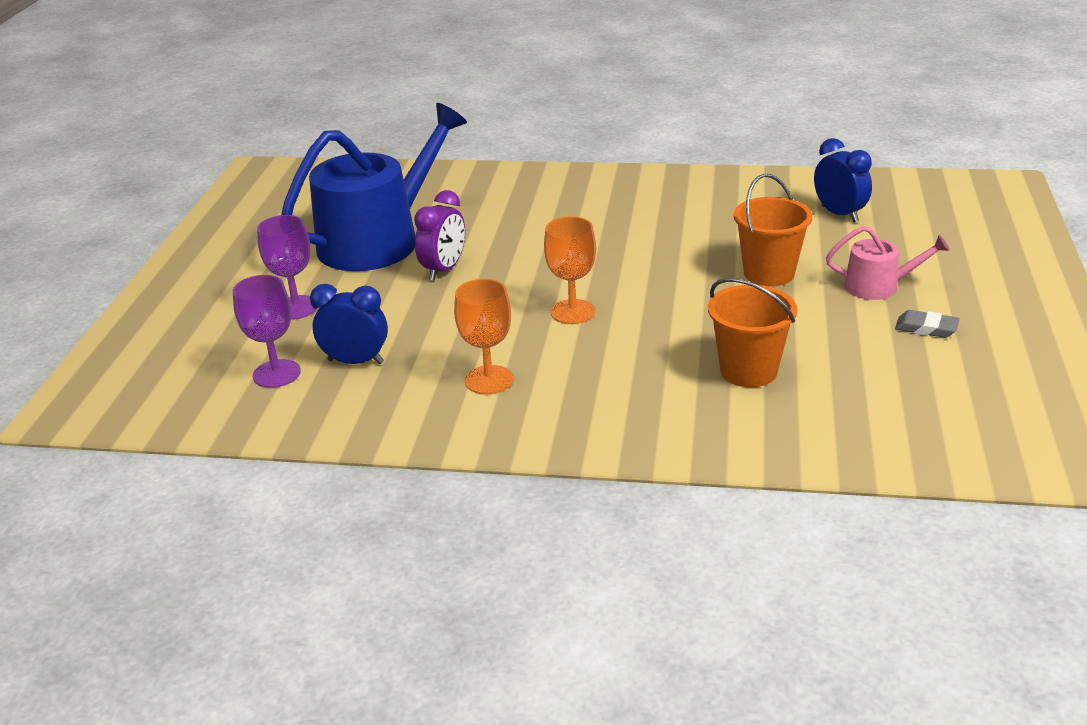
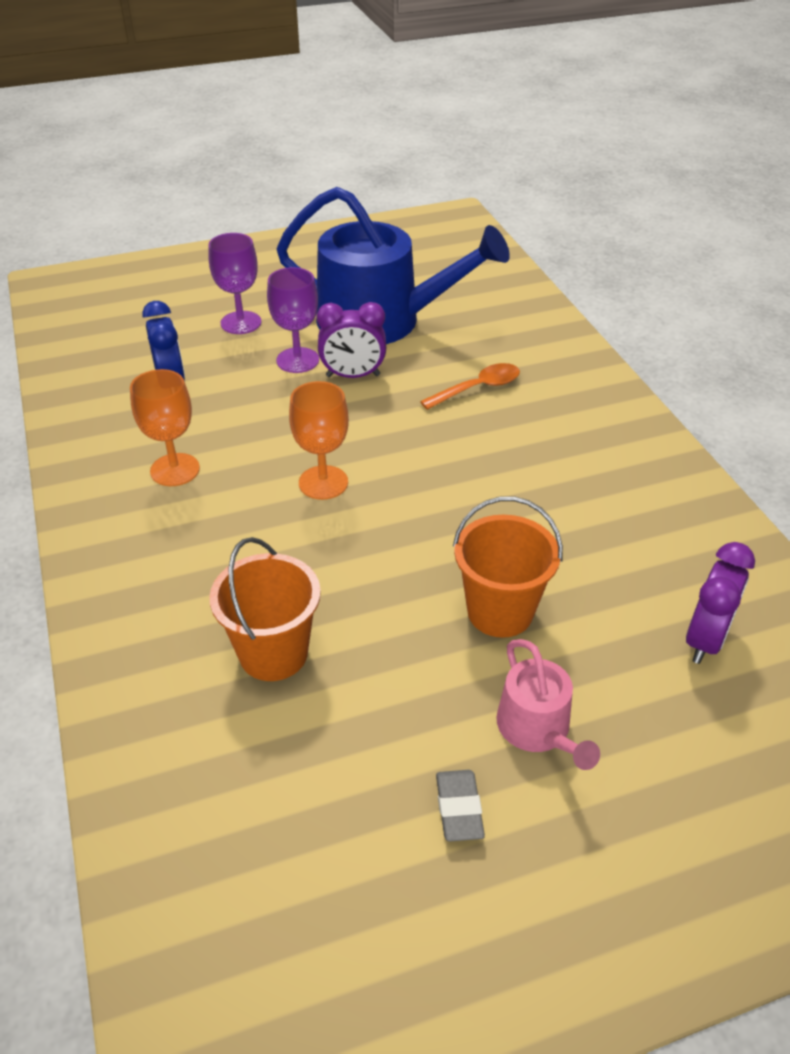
camera: 60 degrees right, 10 degrees up
(276, 374) = (136, 352): purple goblet -> purple goblet (297, 360)
(519, 222) = (478, 388): none -> orange spoon
(839, 214) = (705, 640): blue clock -> purple clock

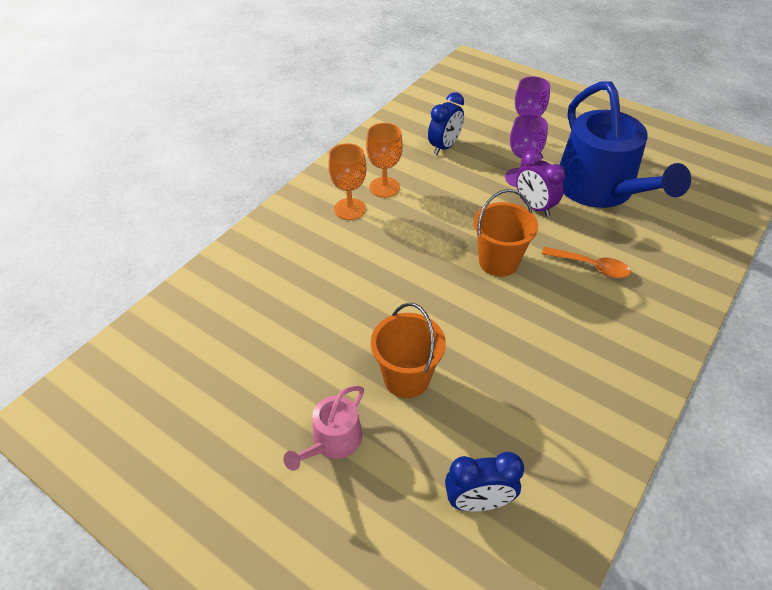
camera: 55 degrees right, 5 degrees up
(273, 653) = (296, 298): orange bucket -> orange bucket (498, 262)
(323, 482) = (433, 246): orange goblet -> orange goblet (350, 209)
(459, 808) = (254, 431): grey eraser -> none
(705, 640) = (478, 501): purple clock -> blue clock

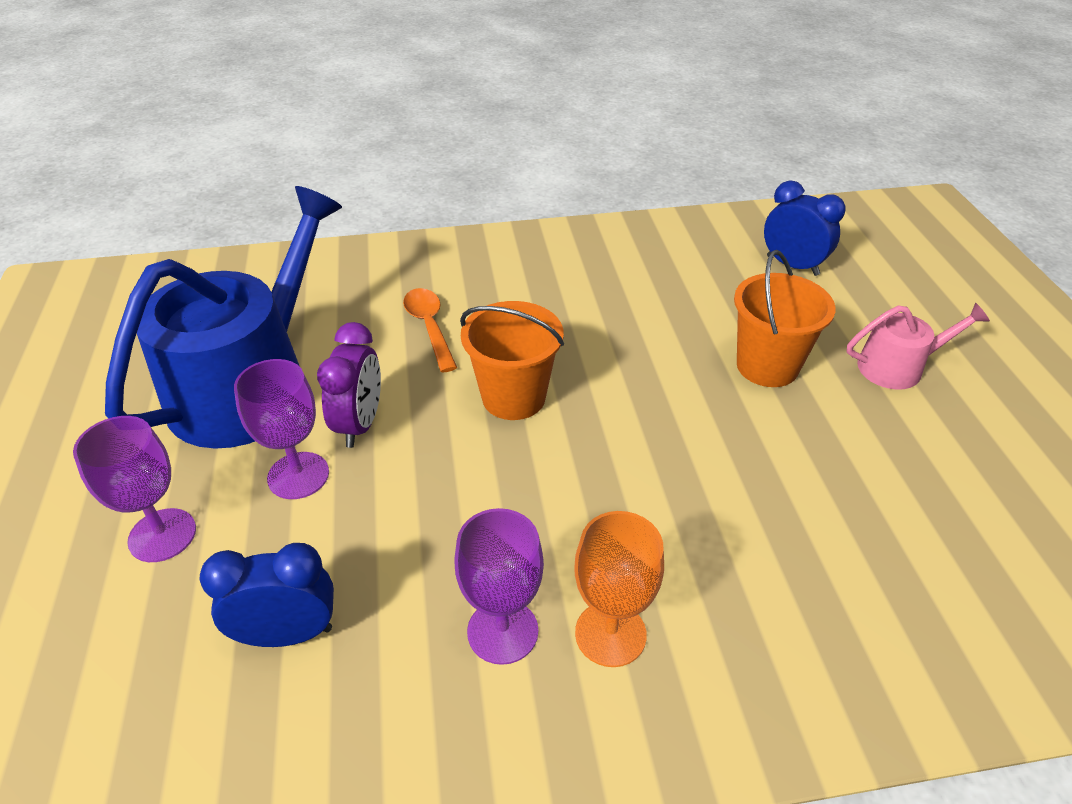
camera: 135 degrees left, 5 degrees down
(384, 187) = (502, 631): orange goblet -> purple goblet

